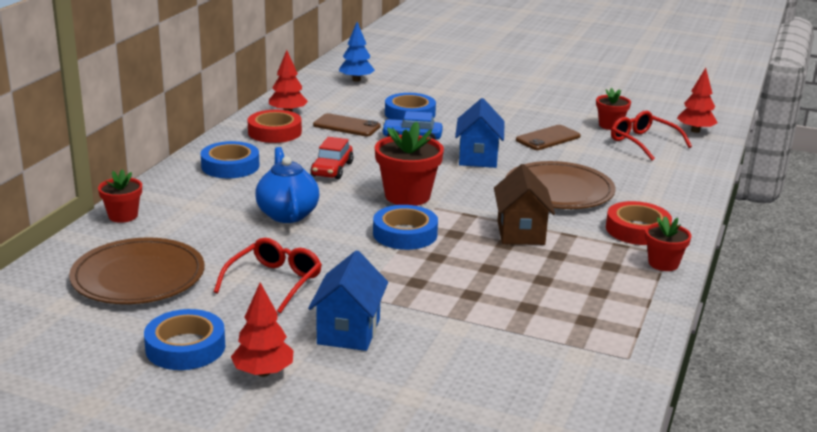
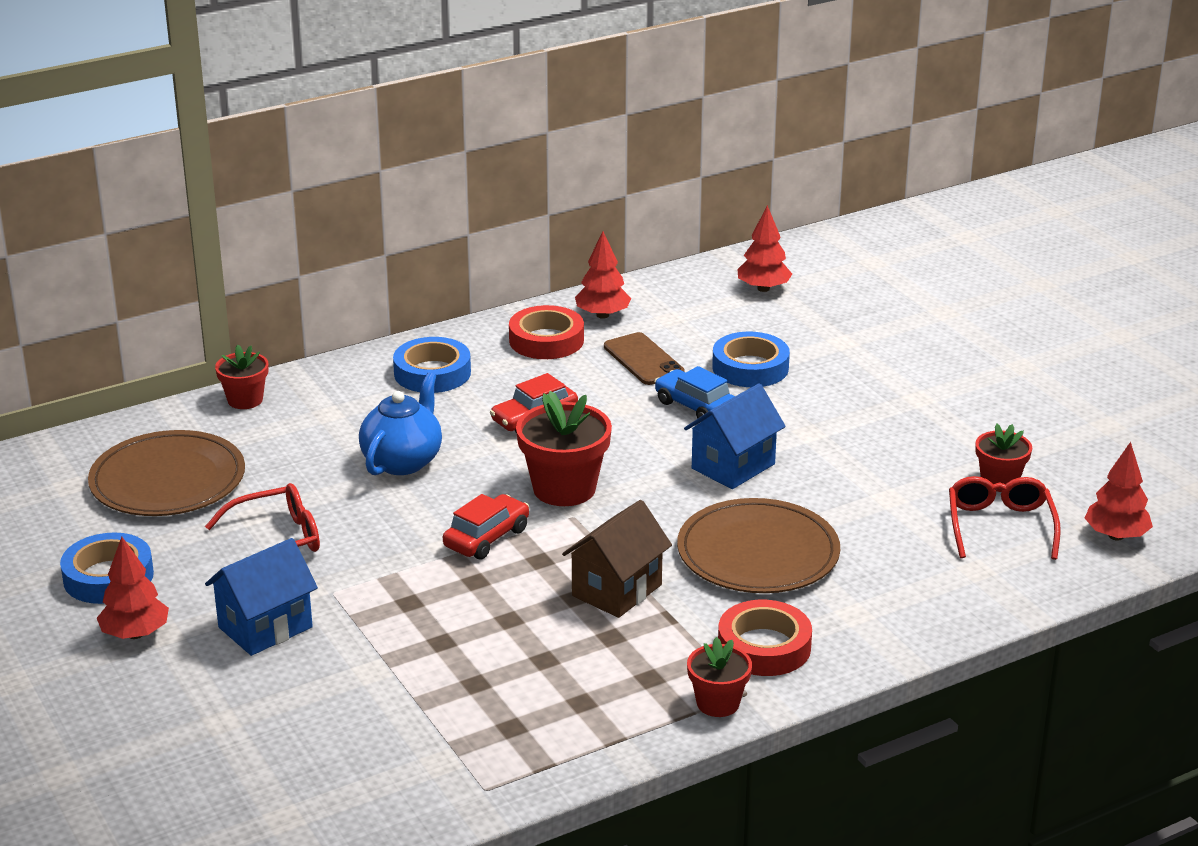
camera: 40 degrees right, 5 degrees up
(356, 80) = (763, 288): blue tree -> red tree
(405, 234) = (486, 538): blue tape -> red car
(548, 138) = (874, 470): brown phone -> none

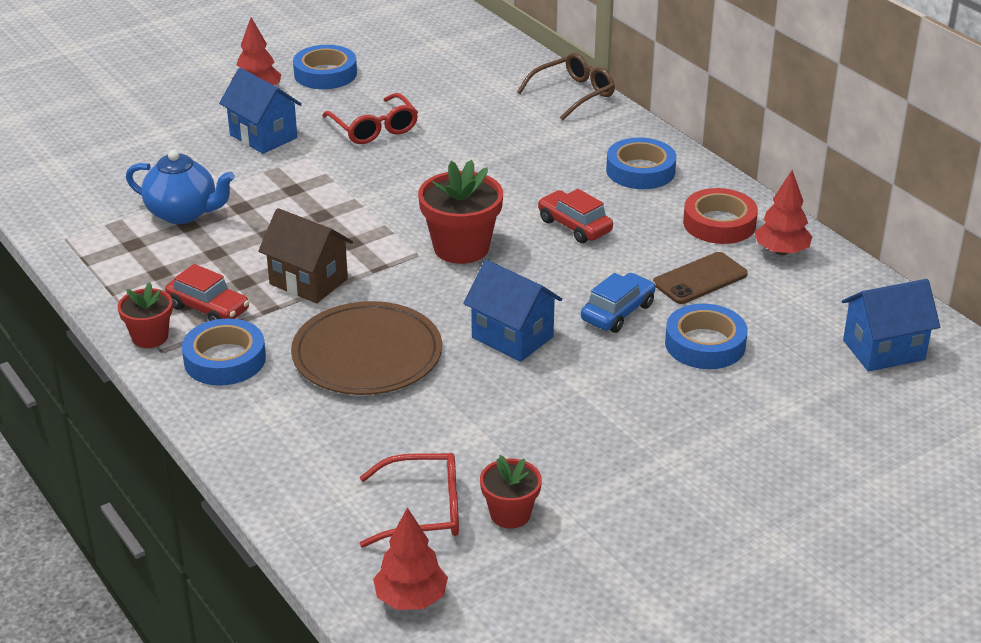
camera: 85 degrees right, 5 degrees up
(168, 480) = (451, 78): brown plate -> none
(245, 400) = (573, 94): red flower pot -> brown glasses
(403, 461) = (493, 169): blue teapot -> blue teapot (183, 213)
(486, 538) = (383, 216): red car -> red car (208, 308)
(763, 288) = (883, 350): red tree -> blue house
(764, 647) = (225, 359): red tape -> blue tape

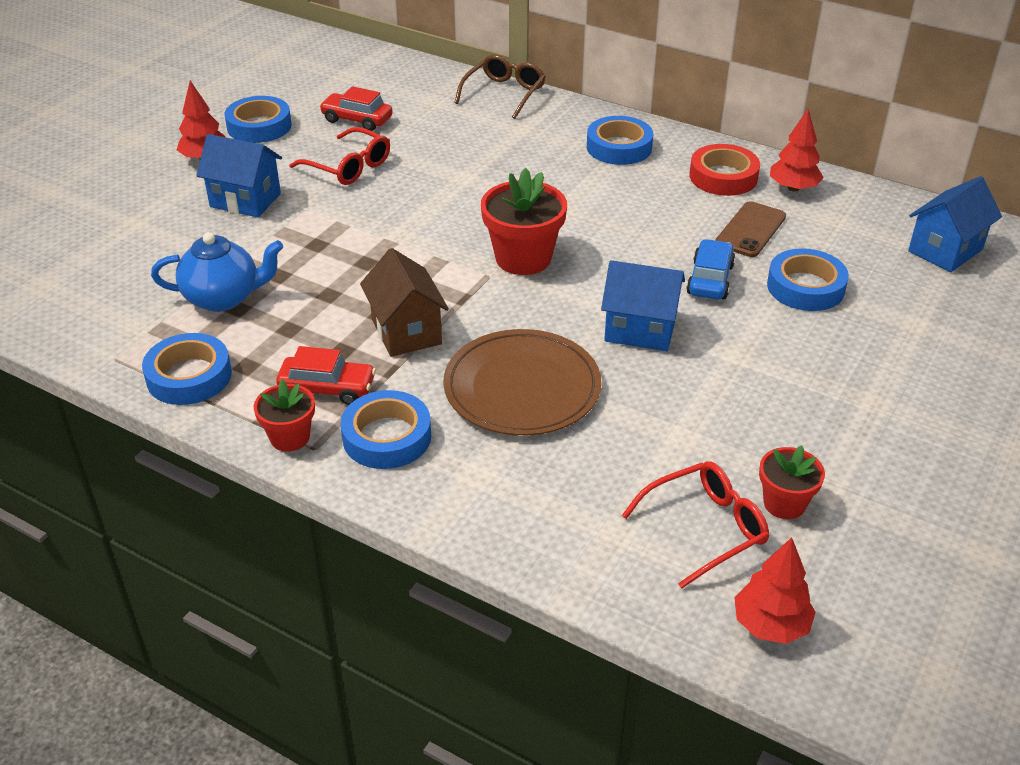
camera: 25 degrees left, 5 degrees up
(110, 268) = (189, 376): none -> blue tape
(308, 281) = (406, 332): brown house -> brown house turned 60 degrees clockwise
(574, 226) = (606, 211): red car -> red car (357, 120)

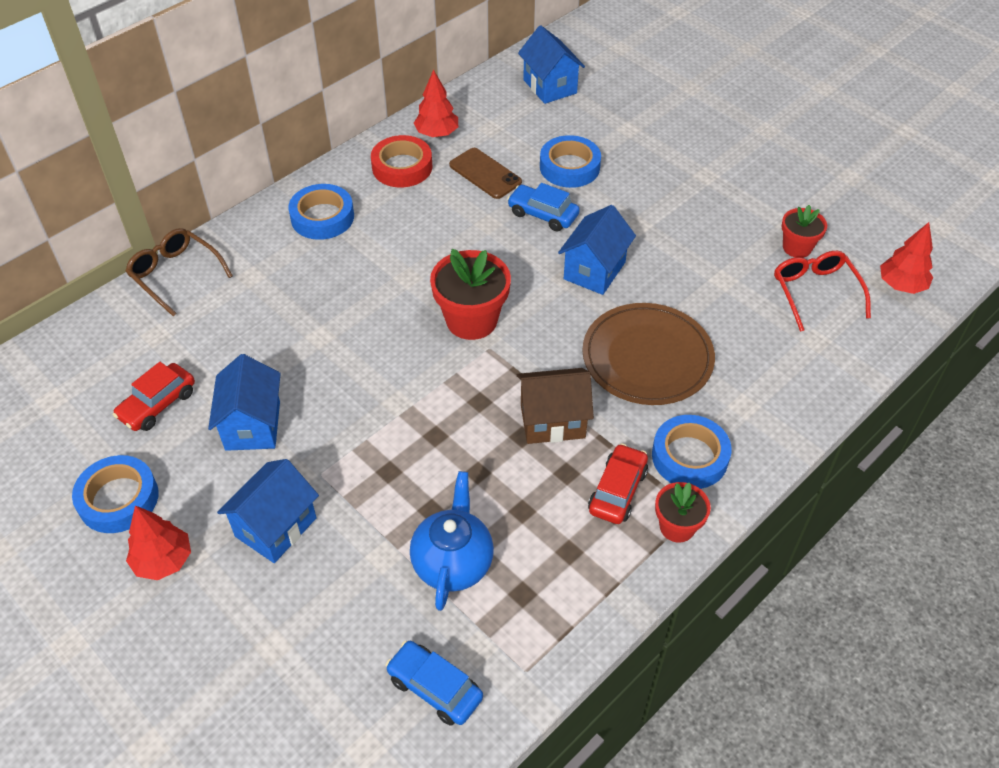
camera: 75 degrees left, 10 degrees up
(96, 310) = (434, 688): none -> blue car
(189, 376) = (572, 602): blue tape -> none
(348, 167) = (253, 425): red glasses -> blue house

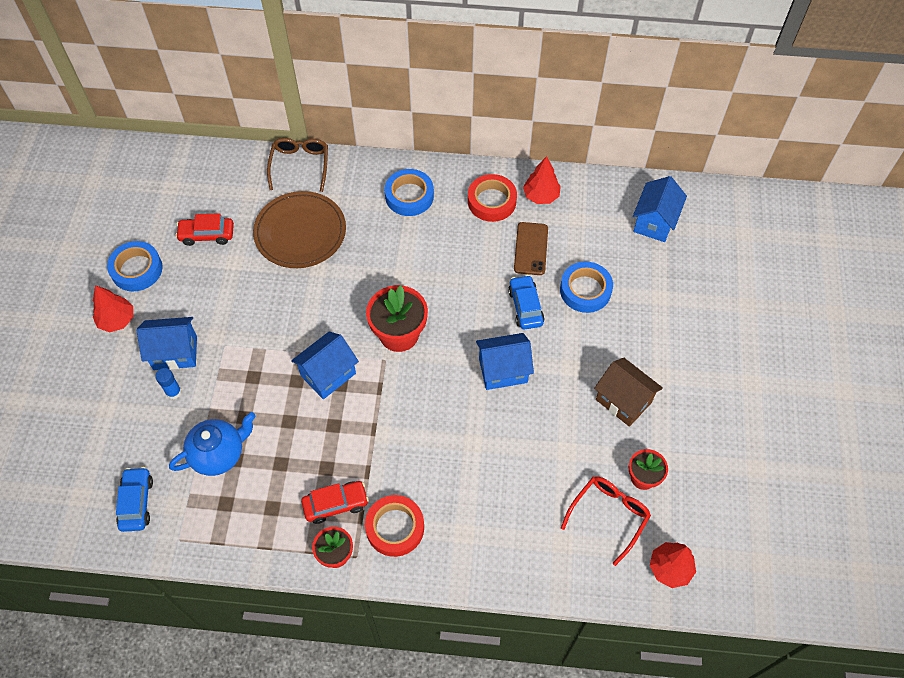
camera: 50 degrees right, 10 degrees up
(253, 425) = (230, 288): blue house -> blue house (328, 374)
(326, 560) = (173, 392): none -> blue glue stick
(552, 421) = (358, 433): brown house -> brown house (623, 401)
(647, 357) = (455, 451): brown plate -> brown plate (300, 232)
(689, 457) = (395, 527): blue tape -> red tape

